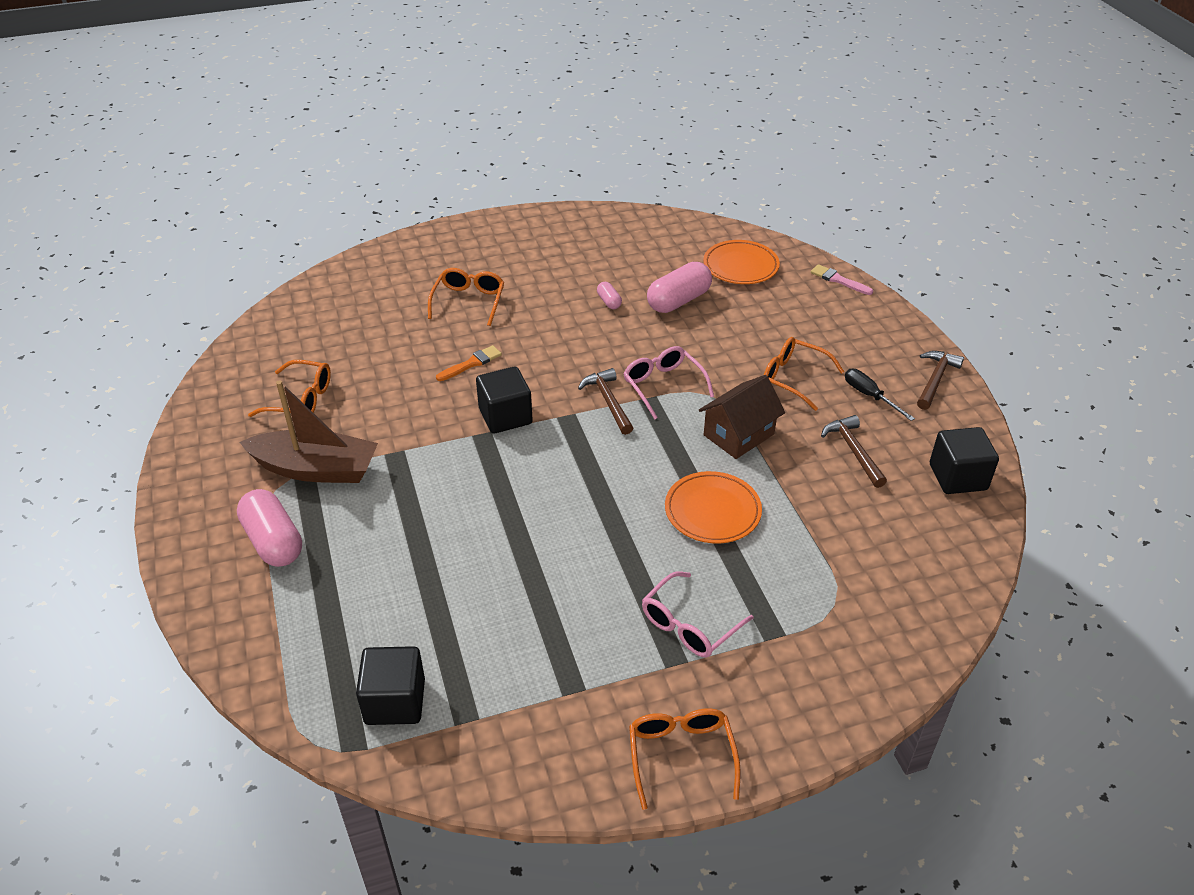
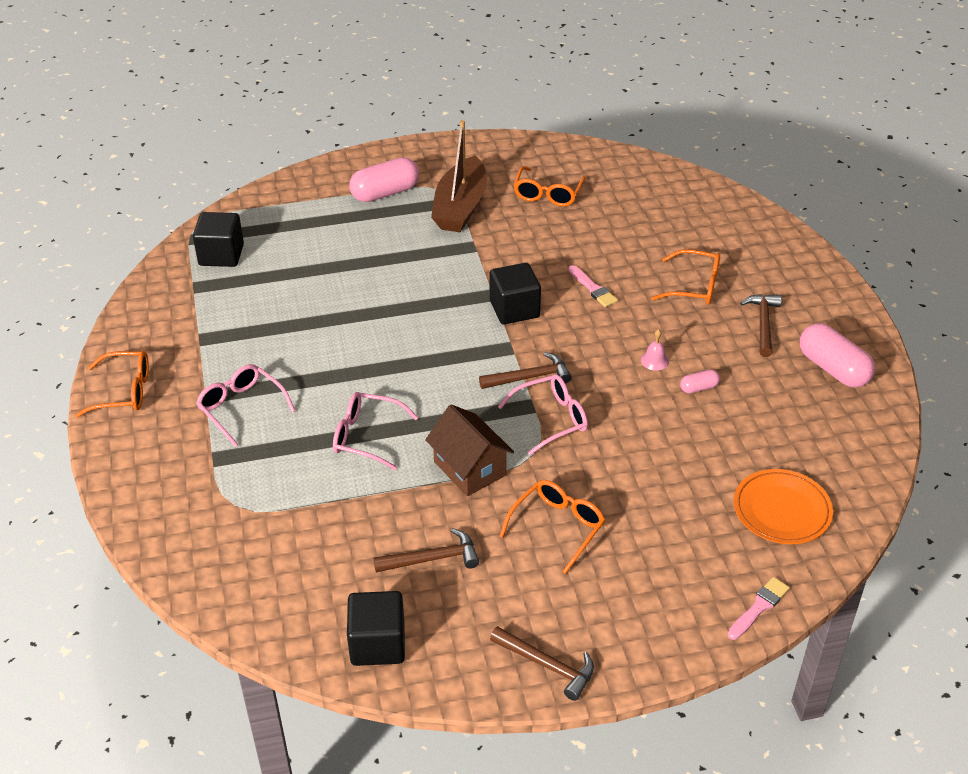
camera: 95 degrees right, 0 degrees up
(471, 364) = (593, 288): orange brush -> pink brush
(521, 266) = (763, 324): none -> brown hammer
(576, 325) = (654, 360): none -> pink bell
(678, 301) = (704, 445): pink capsule -> pink capsule (833, 369)
(712, 511) = (367, 436): orange plate -> pink glasses
(869, 396) = (522, 592): black screwdriver -> none

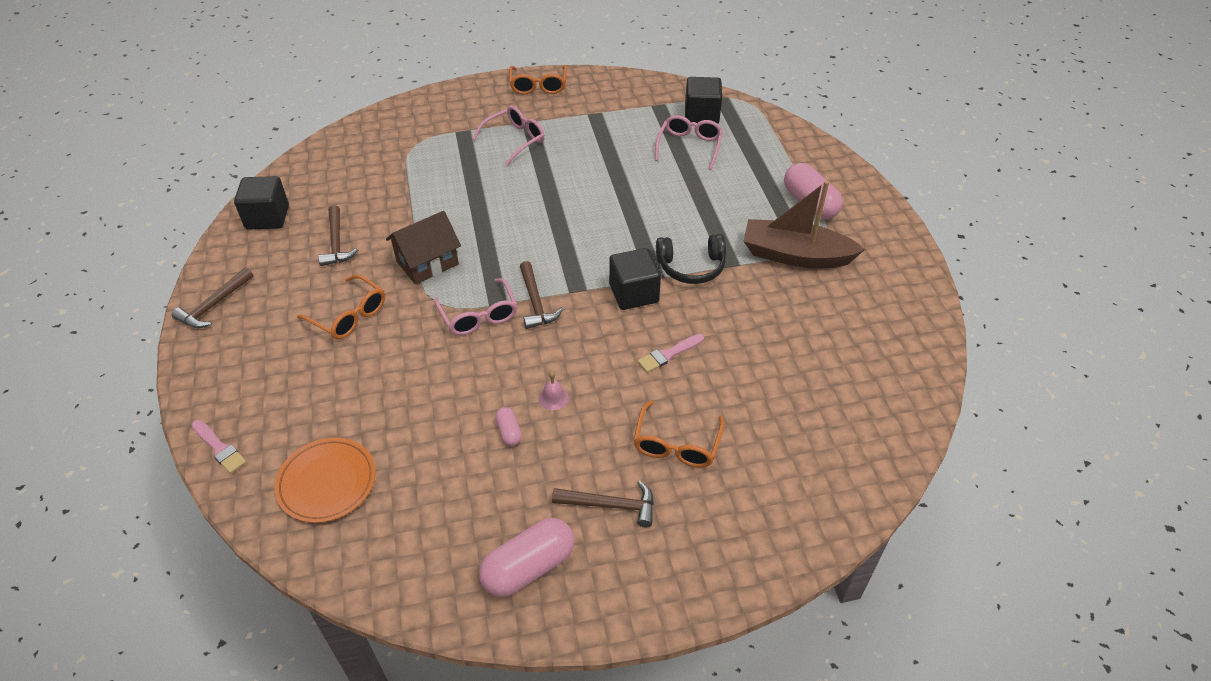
camera: 90 degrees right, 5 degrees up
(367, 436) = (474, 204): pink glasses -> pink glasses (689, 147)
(476, 271) = (691, 267): none -> black headphones
(548, 194) = (833, 323): orange glasses -> none

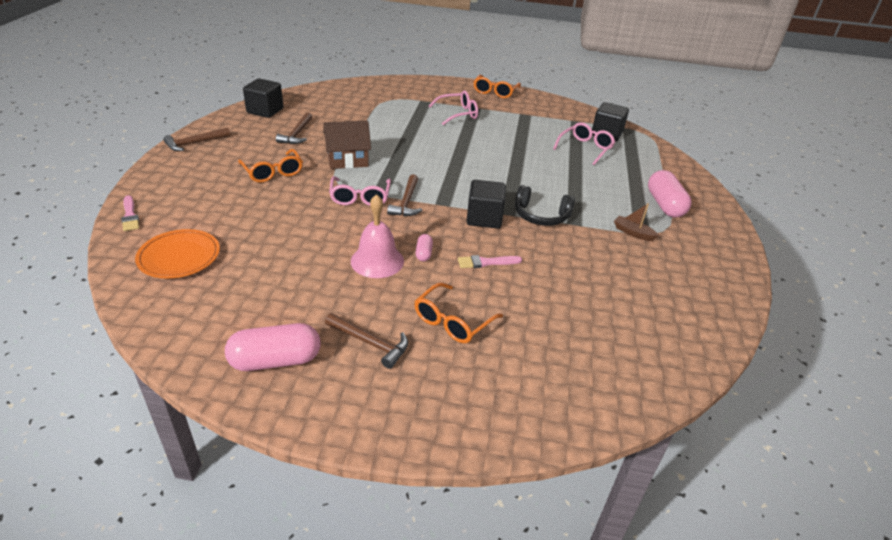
camera: 20 degrees right, 10 degrees down
(509, 432) = (328, 270): pink capsule -> pink capsule (424, 253)
(553, 398) = (377, 261): pink bell -> pink bell, size x2.12
(795, 255) = (633, 233): brown boat -> brown boat, size x0.44

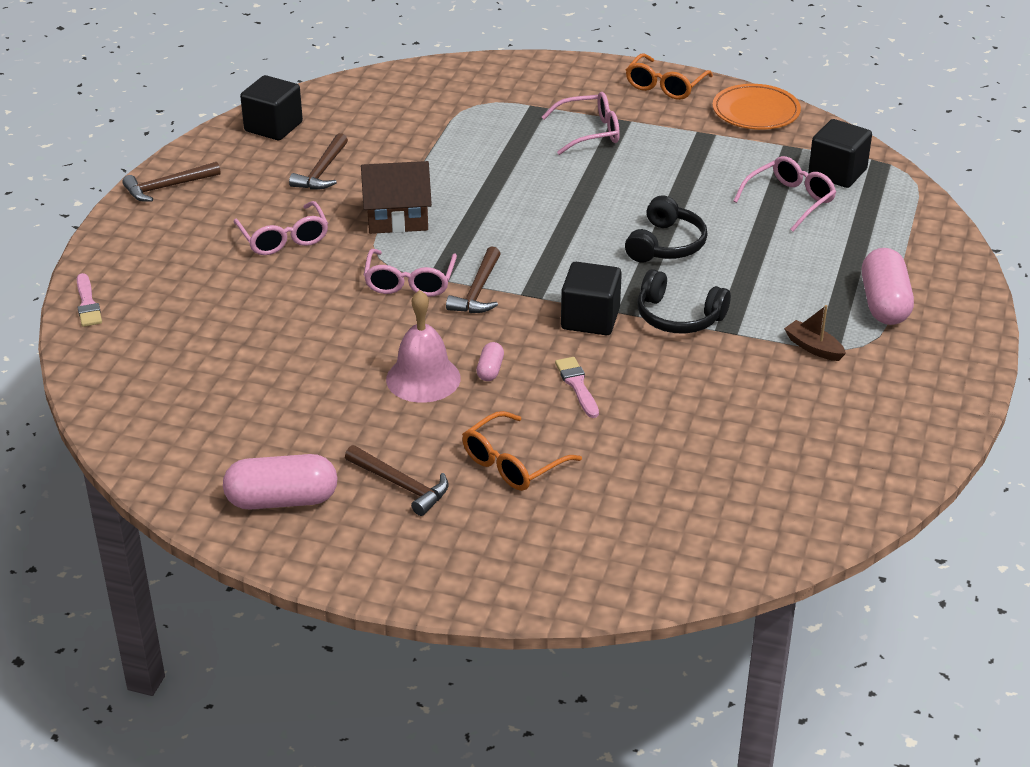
camera: 10 degrees right, 0 degrees up
(179, 257) = (158, 365): orange plate -> orange plate (756, 112)
(273, 172) = (283, 238): orange glasses -> pink glasses
(486, 262) = (577, 385): pink brush -> pink brush turned 75 degrees clockwise
(520, 173) = (666, 245): none -> black headphones

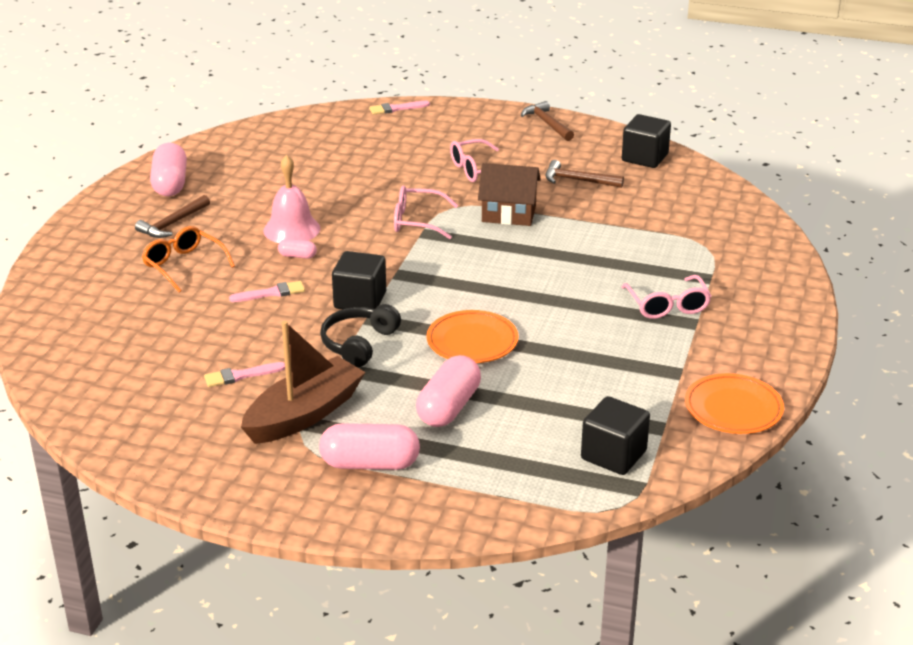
camera: 90 degrees right, 5 degrees down
(397, 218) = (509, 214): brown house -> brown house turned 75 degrees counterclockwise
(478, 291) = (403, 250): brown hammer -> none
(665, 86) = (774, 352): orange glasses -> none
(666, 245) = (472, 341): black headphones -> orange plate
(751, 396) = (241, 375): none -> pink brush
(783, 259) = (448, 407): none -> pink capsule
(789, 201) = (554, 419): pink glasses -> none
(813, 348) = (304, 414): brown boat -> brown boat, size x2.25

